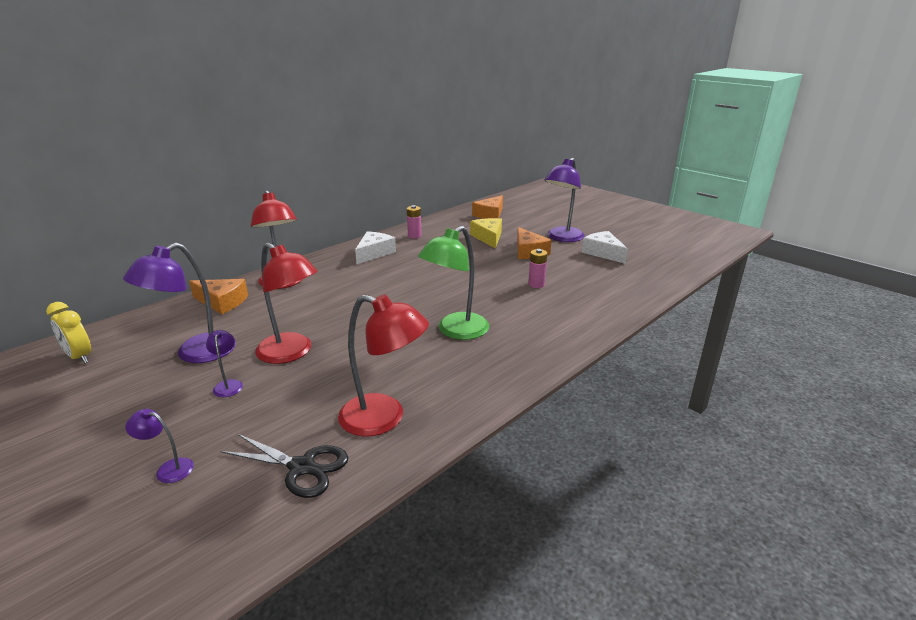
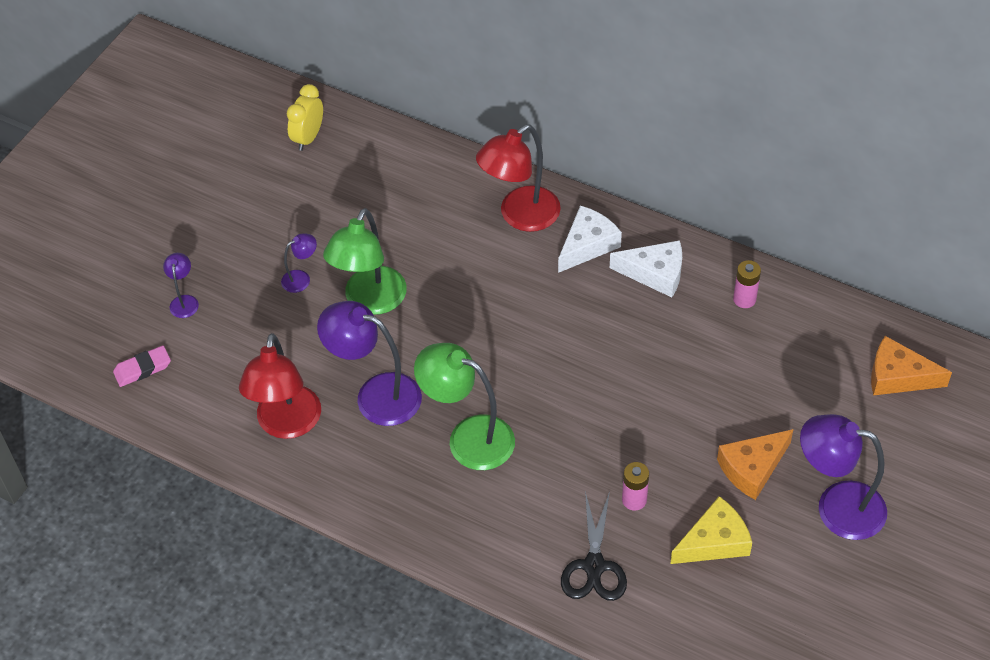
camera: 75 degrees right, 25 degrees up
(195, 354) = (342, 222): purple lamp -> purple lamp (376, 395)
(222, 302) = (452, 184): orange cheese -> none
(226, 521) = (142, 369): none -> pink eraser
(291, 353) = (370, 301): red lamp -> green lamp
(302, 467) = (208, 390): black scissors -> black scissors (594, 566)
(488, 238) = (785, 400): yellow cheese -> yellow cheese (714, 541)
(603, 253) = (796, 576): white cheese -> white cheese (587, 245)

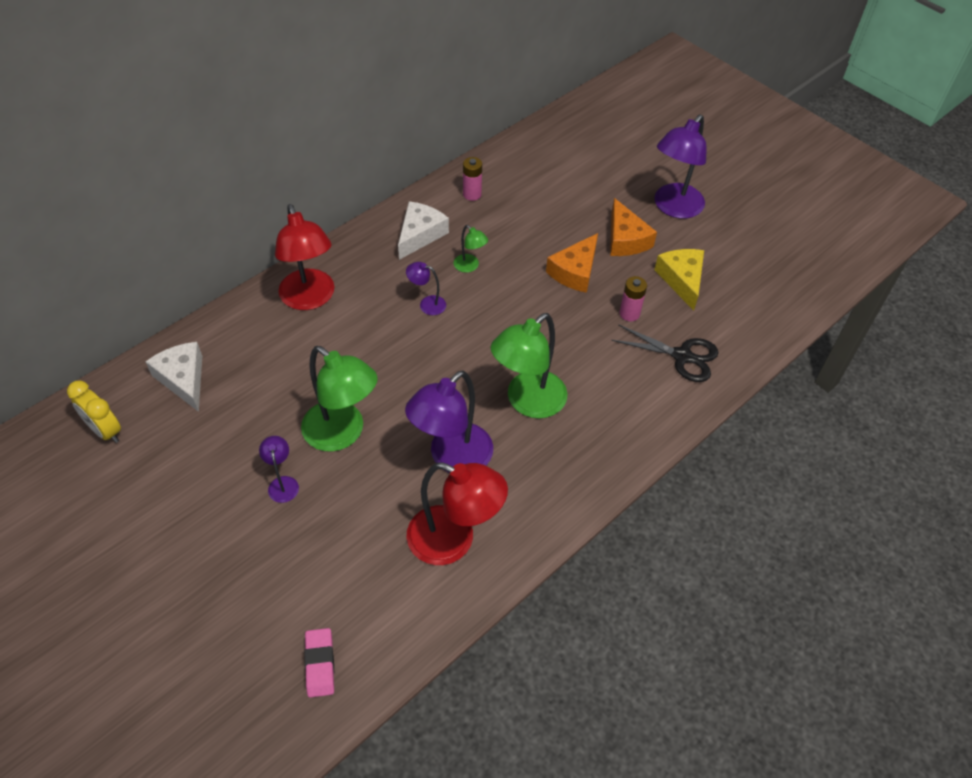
camera: 75 degrees left, 0 degrees up
(184, 301) = (251, 599): purple lamp -> purple lamp (427, 304)
(587, 245) = (367, 265): white cheese -> white cheese (183, 379)
(631, 332) = (470, 266): none -> green lamp
(898, 376) = (577, 143): orange cheese -> orange cheese (575, 271)

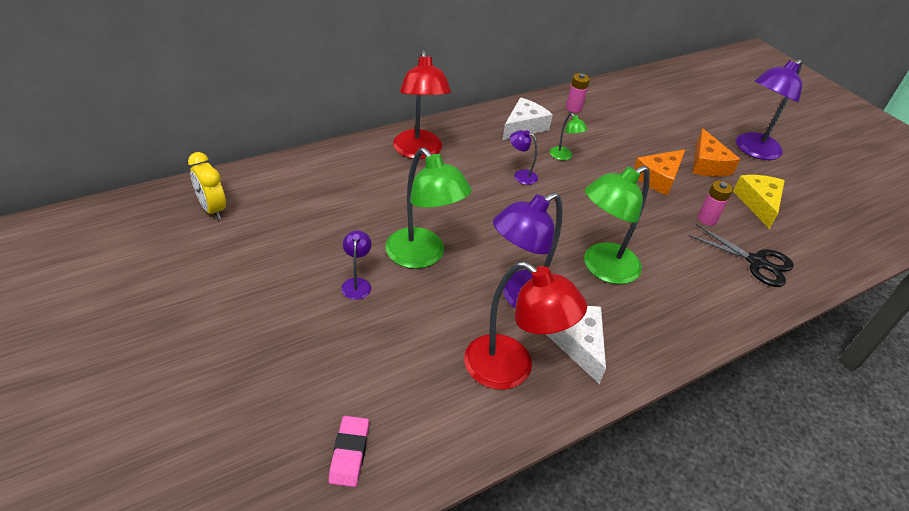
camera: 10 degrees right, 10 degrees down
(183, 379) = (293, 186): white cheese -> white cheese (578, 343)

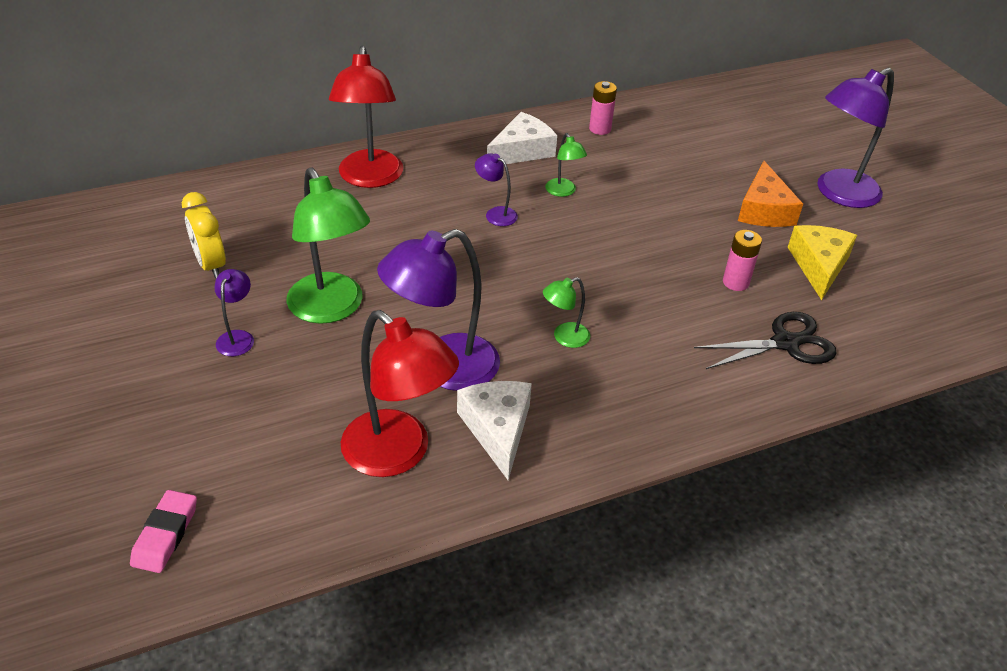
camera: 10 degrees right, 0 degrees up
(212, 209) = (89, 238): yellow clock -> yellow clock (211, 265)
(602, 268) = (564, 337): green lamp -> green lamp, size x0.47
(658, 178) = (686, 225): orange cheese -> none
(757, 262) = (785, 343): black scissors -> black scissors turned 60 degrees counterclockwise

